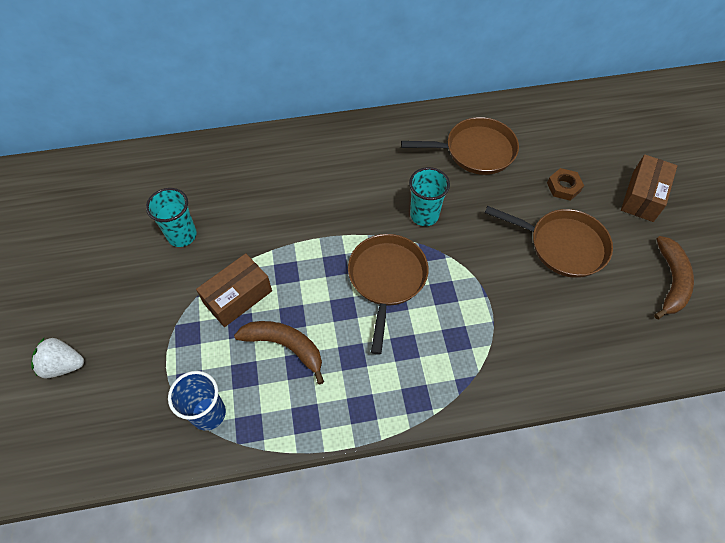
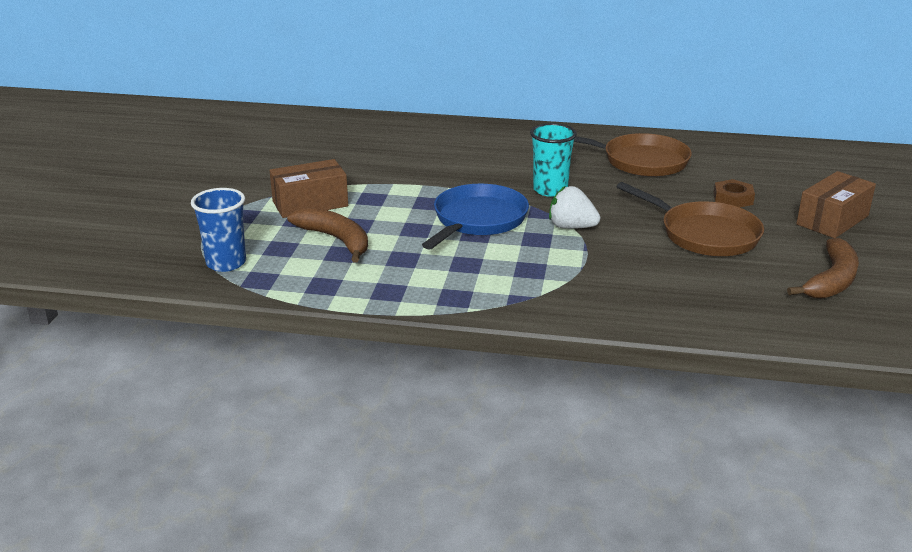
camera: 20 degrees right, 30 degrees down
(63, 365) = (111, 211): white strawberry -> white strawberry (571, 227)
(182, 235) = (282, 161): turquoise cup -> none
(386, 279) = (477, 220): brown pan -> blue pan

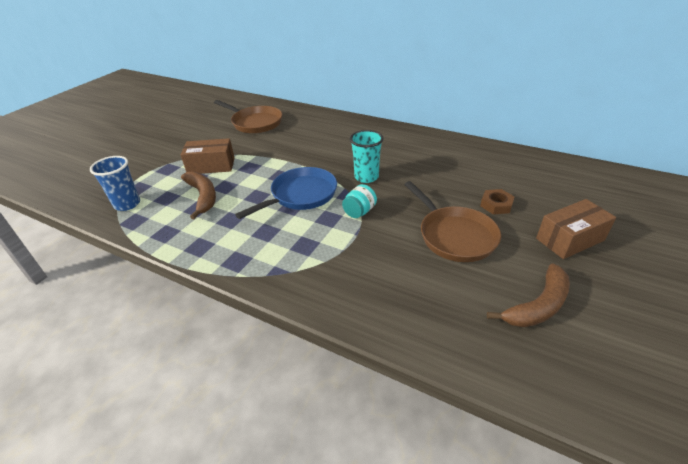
camera: 20 degrees right, 10 degrees up
(571, 227) = (359, 212): white strawberry -> turquoise jar
(640, 161) = (444, 162): brown pan -> brown pan (255, 123)

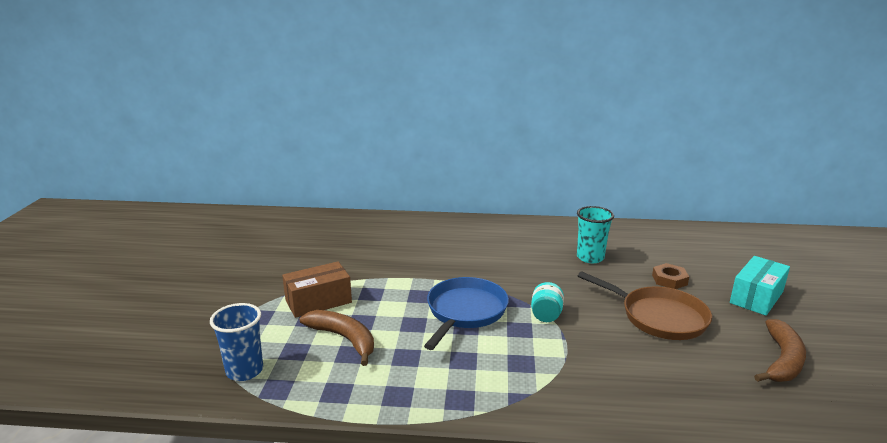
camera: 25 degrees left, 15 degrees down
(255, 123) = (326, 241): brown pan -> none
(366, 177) = (519, 278): turquoise cup -> turquoise cup (590, 257)
(570, 239) = (756, 297): brown box -> turquoise box

